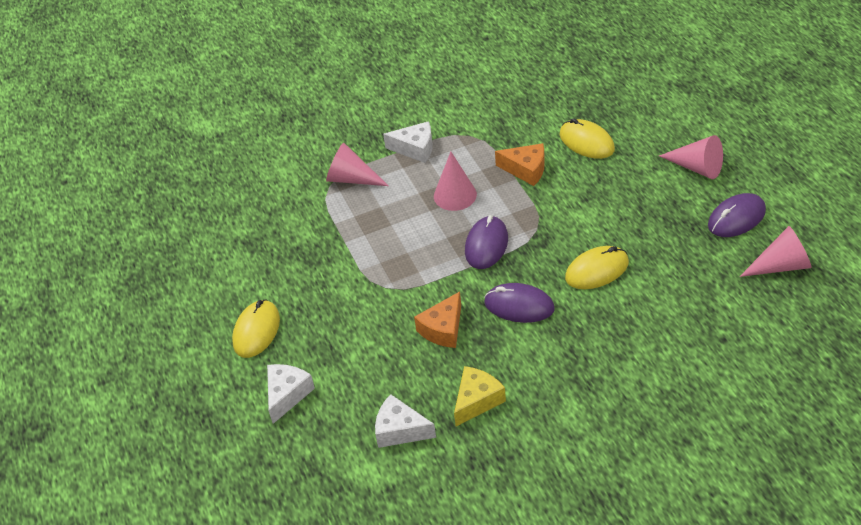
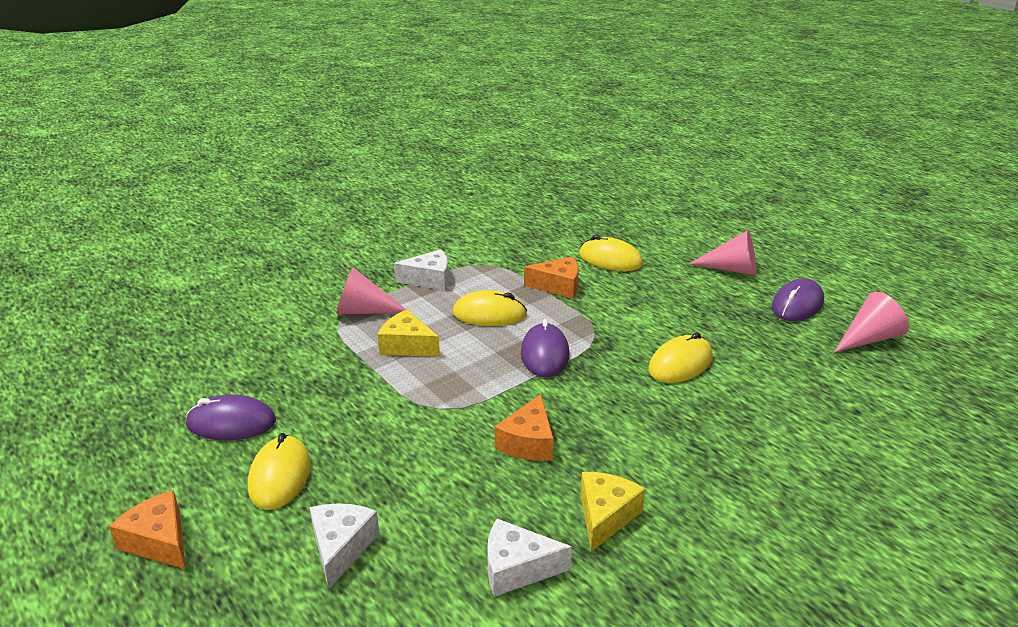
camera: 20 degrees left, 15 degrees down
(170, 370) = (159, 541): none -> orange cheese
(377, 221) = (407, 345): none -> yellow cheese
(455, 195) = (489, 314): pink cone -> yellow mouse
(519, 306) = (610, 407): purple mouse -> purple mouse (231, 423)

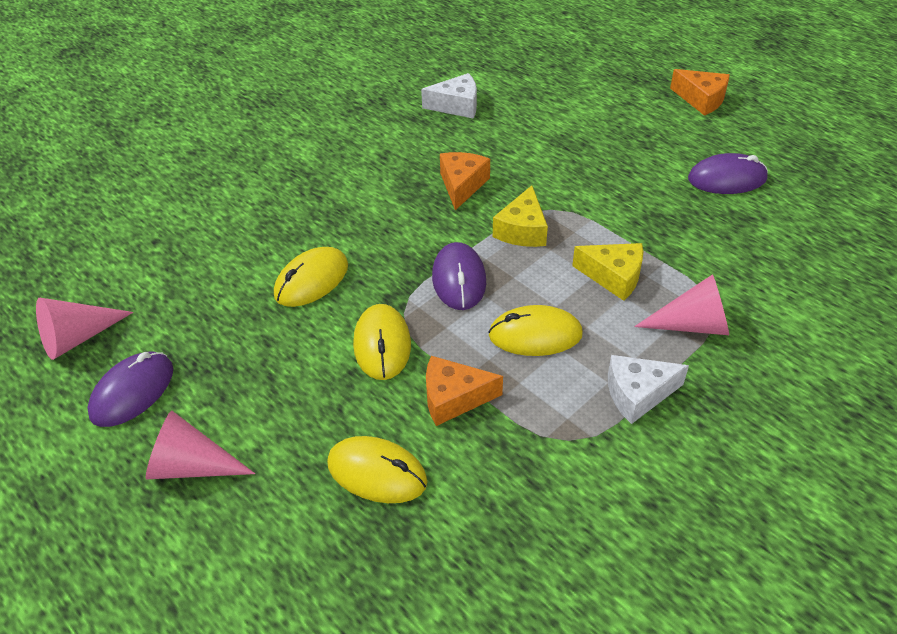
camera: 175 degrees right, 15 degrees up
(280, 476) = (652, 143): yellow mouse -> yellow mouse (382, 344)
(341, 547) = (577, 106): white cheese -> none
(605, 516) = (397, 138): yellow cheese -> yellow cheese (522, 230)

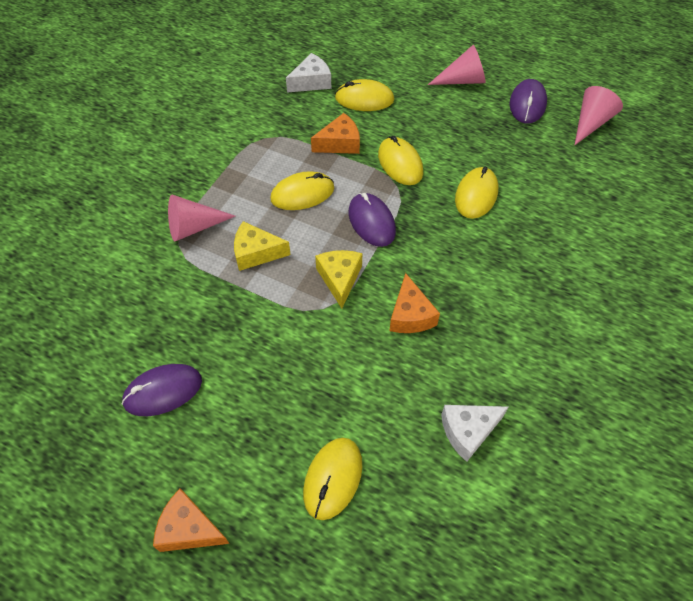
camera: 160 degrees right, 10 degrees up
(580, 102) = (333, 478): none -> yellow mouse
(638, 394) = (227, 172): white cheese -> white cheese (311, 82)

